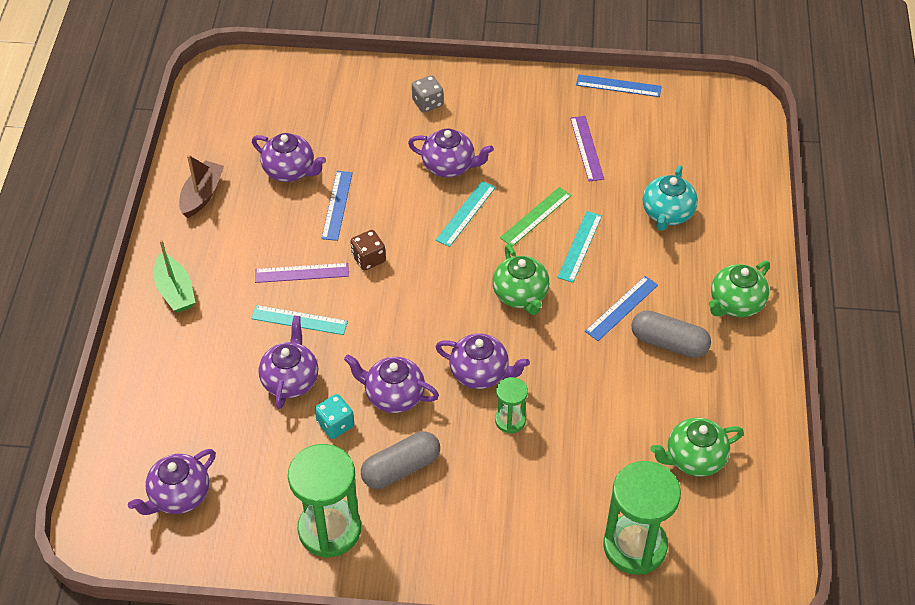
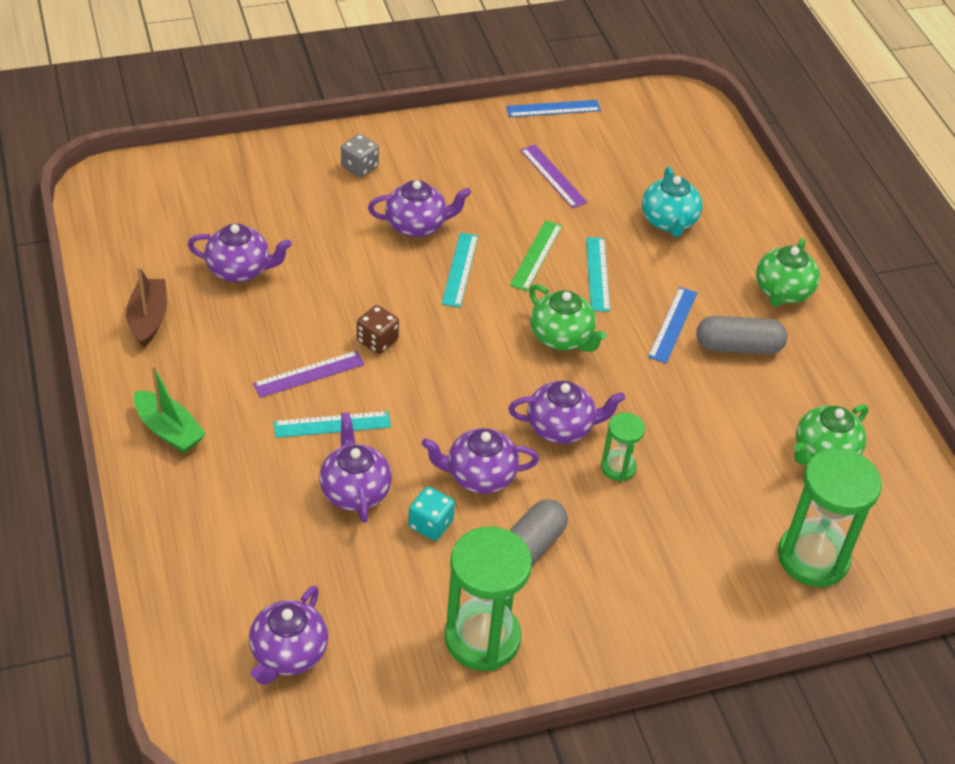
camera: 25 degrees left, 5 degrees down
(337, 205) = (313, 293): blue ruler -> none

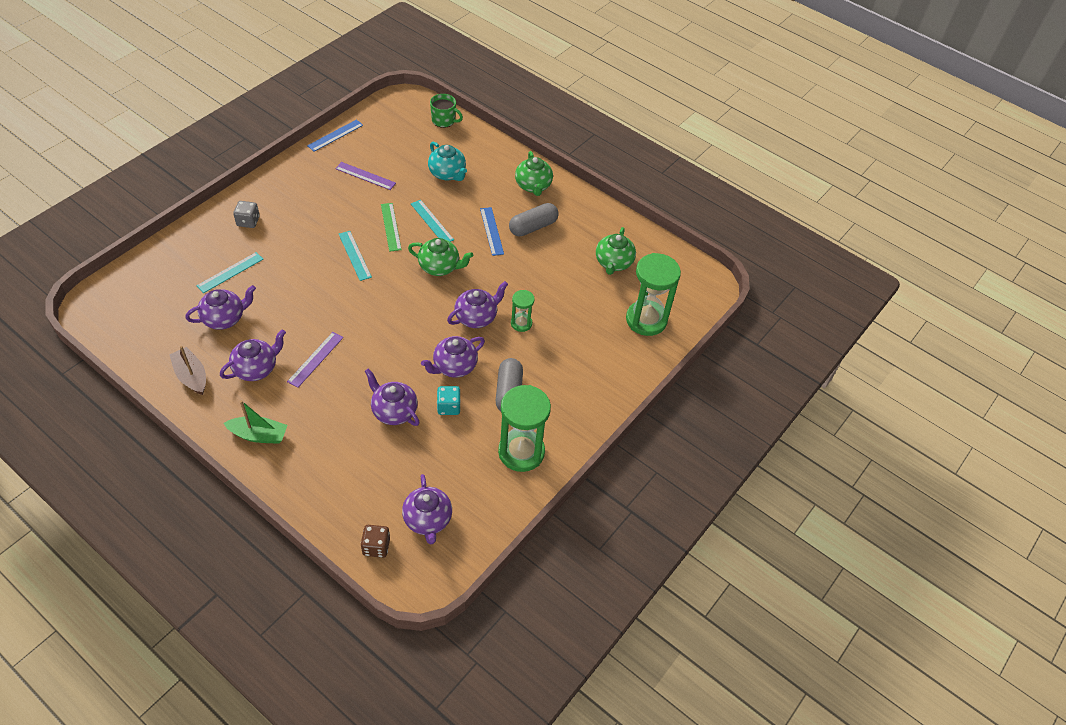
camera: 35 degrees left, 5 degrees up
(332, 425) = (352, 381): turquoise ruler -> turquoise ruler (230, 272)
(377, 341) = (340, 320): brown dice -> brown dice (376, 546)
(417, 225) = (310, 241): purple teapot -> purple teapot (256, 368)
(718, 150) = (444, 120): none -> green mug

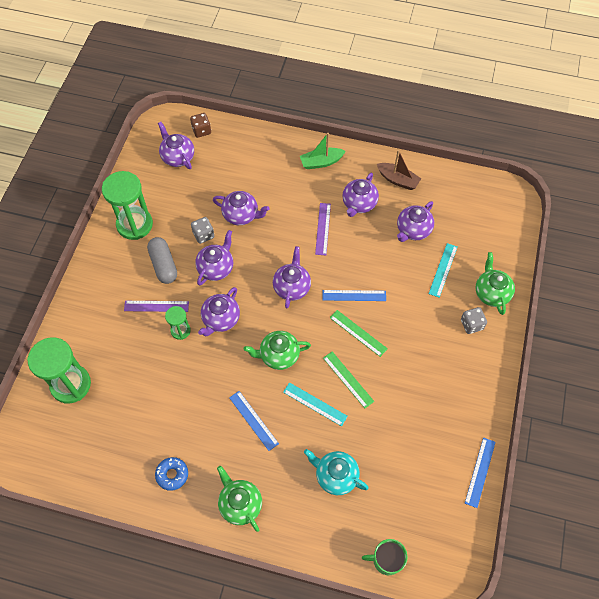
camera: 160 degrees right, 10 degrees up
(334, 285) = (354, 295): none -> blue ruler
(354, 255) = (358, 333): turquoise ruler -> green ruler
(365, 176) = (412, 430): purple ruler -> purple ruler (156, 306)
(388, 317) = (292, 287): none -> purple teapot
(448, 407) = (203, 235): turquoise dice -> grey dice
(533, 227) = (216, 445): grey capsule -> none
(579, 223) = (172, 475): none -> blue donut
(613, 263) = (120, 437): green teapot -> green teapot (491, 293)

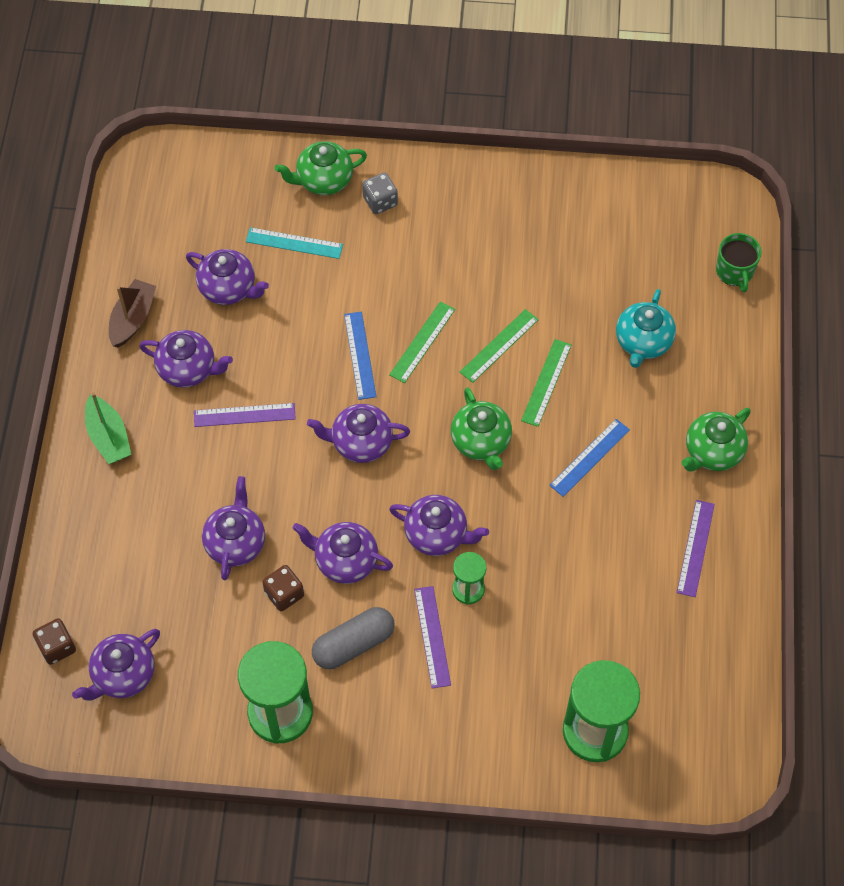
camera: 100 degrees left, 0 degrees up
(172, 475) = (695, 548): blue donut -> purple ruler
(203, 235) = (284, 594): grey dice -> brown dice
(315, 404) = (546, 382): turquoise ruler -> green ruler
(480, 472) = (594, 179): blue ruler -> none

